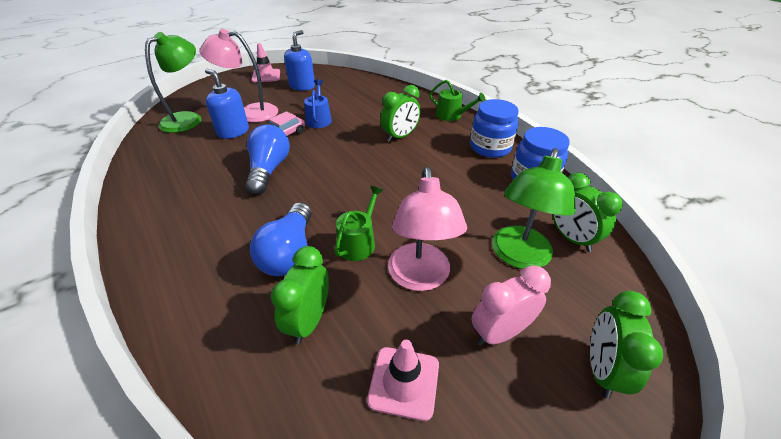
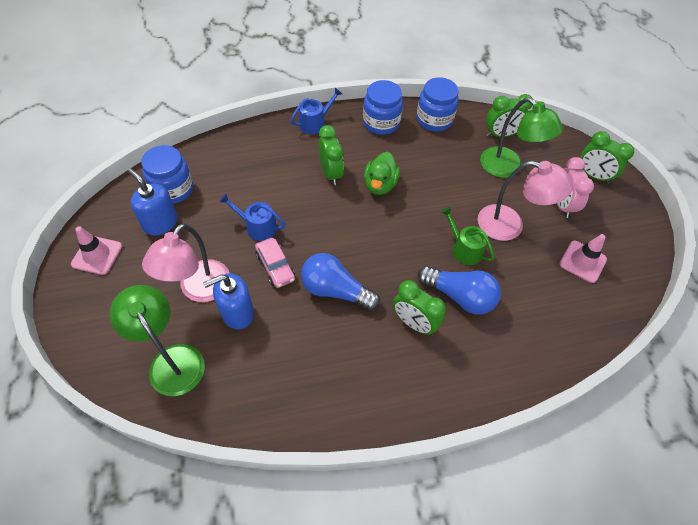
camera: 70 degrees left, 15 degrees up
(309, 321) = (528, 297): green clock -> green clock (414, 323)
(334, 82) = (173, 189): none -> blue jar
(408, 165) = (380, 185): none -> green duck
(452, 115) = (315, 123): green watering can -> blue watering can

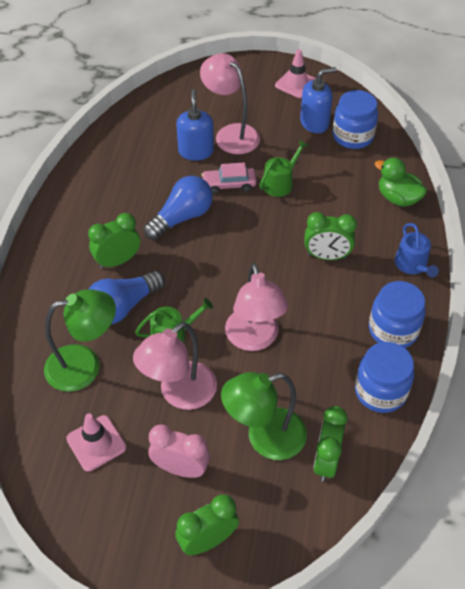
camera: 115 degrees right, 5 degrees down
(171, 360) = (176, 110): green lamp -> green lamp (84, 365)
(257, 227) = (280, 183): blue watering can -> green watering can
(380, 185) = (292, 293): green duck -> green duck (398, 198)
(435, 196) = (254, 339): none -> pink lamp

